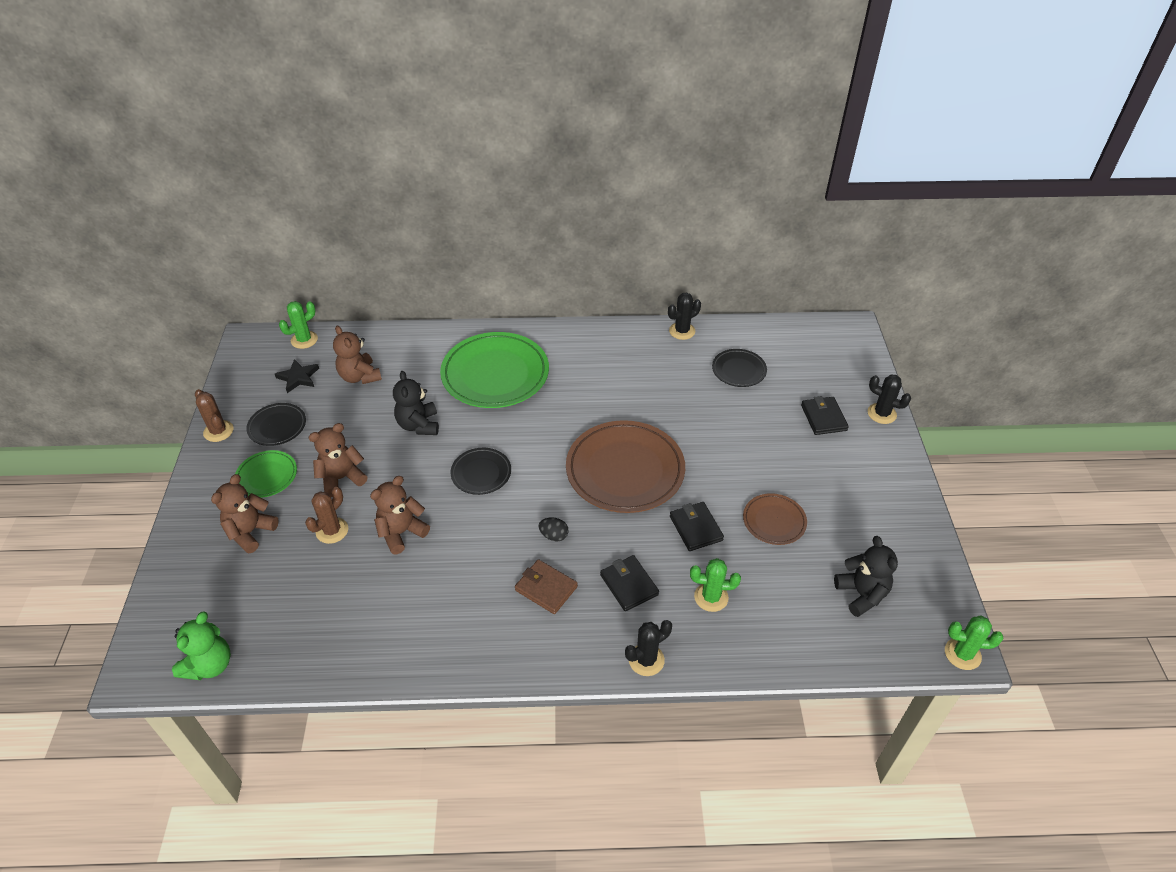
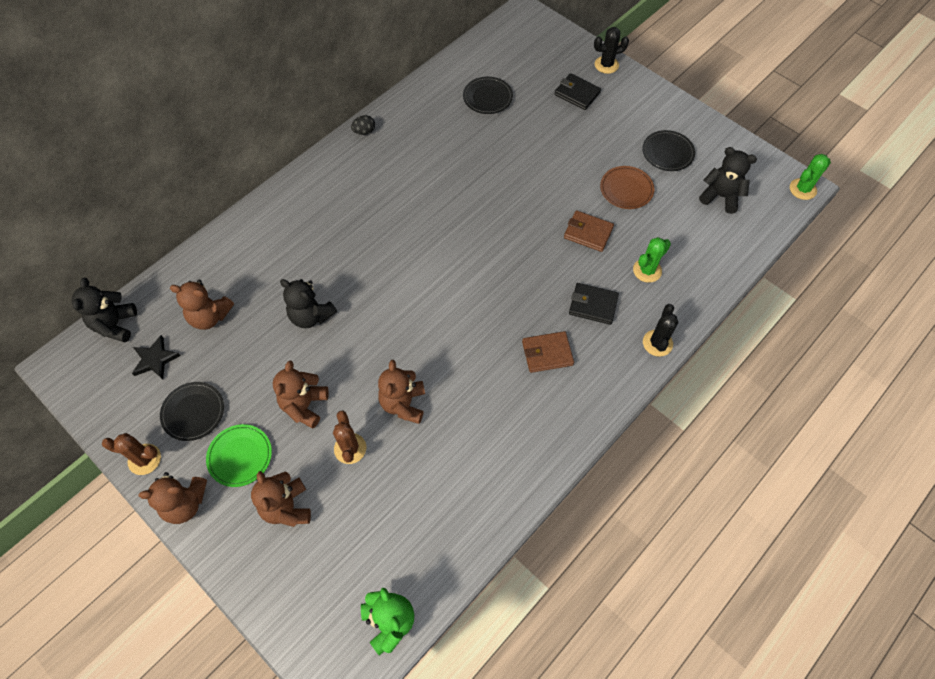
camera: 45 degrees left, 15 degrees up
(204, 476) = (185, 503): none -> brown teddy bear
(304, 340) = (115, 325): green cactus -> black teddy bear
(481, 473) = (405, 313): black plate -> black plate (667, 153)
(495, 374) = (319, 230): green plate -> none
(554, 536) = (509, 314): black egg -> black egg (364, 131)
(625, 470) = (499, 229): brown plate -> none
(682, 331) = (415, 94): black cactus -> none
(695, 528) = (588, 233): black wallet -> brown wallet

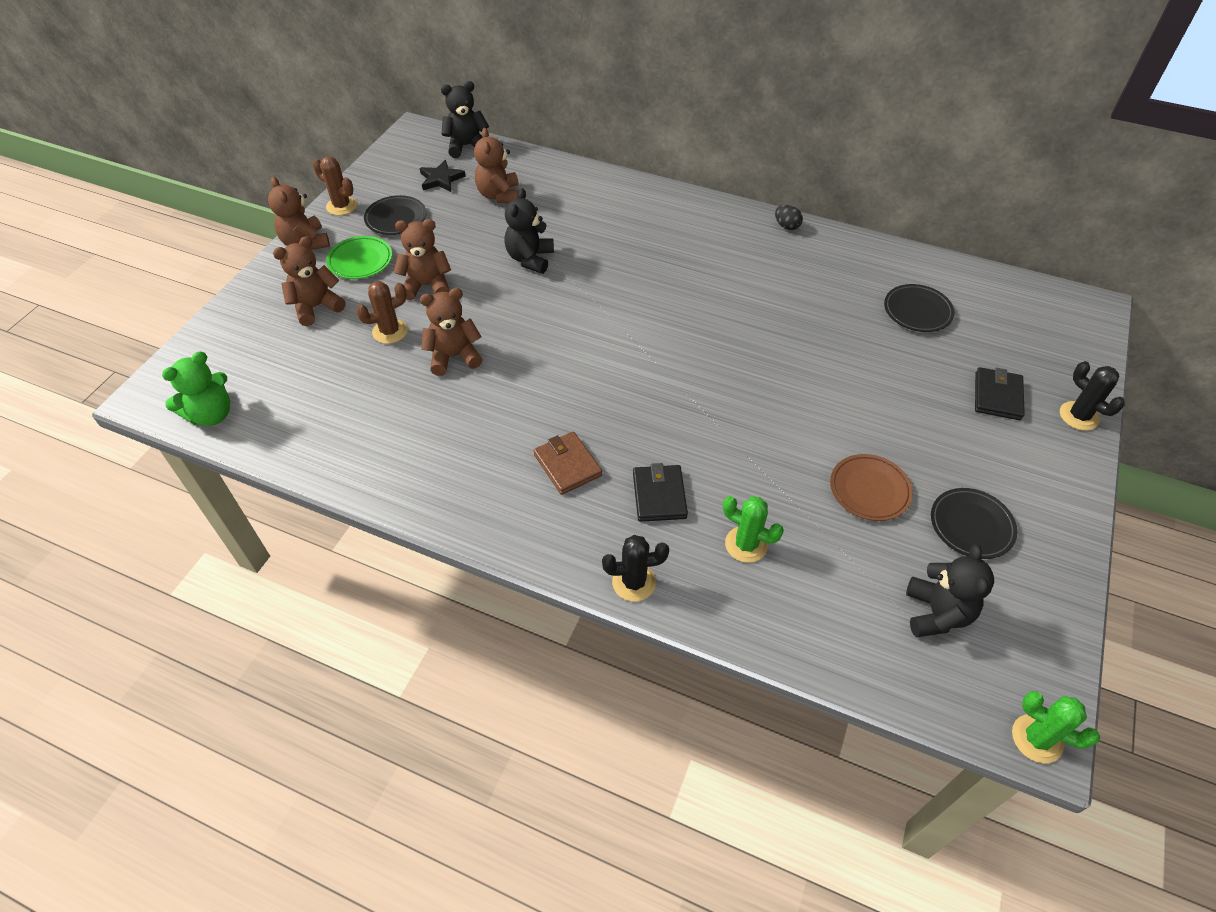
camera: 70 degrees right, 10 degrees down
(144, 459) = (341, 206): brown cactus -> brown cactus turned 45 degrees counterclockwise
(588, 233) = (769, 464): brown wallet -> none

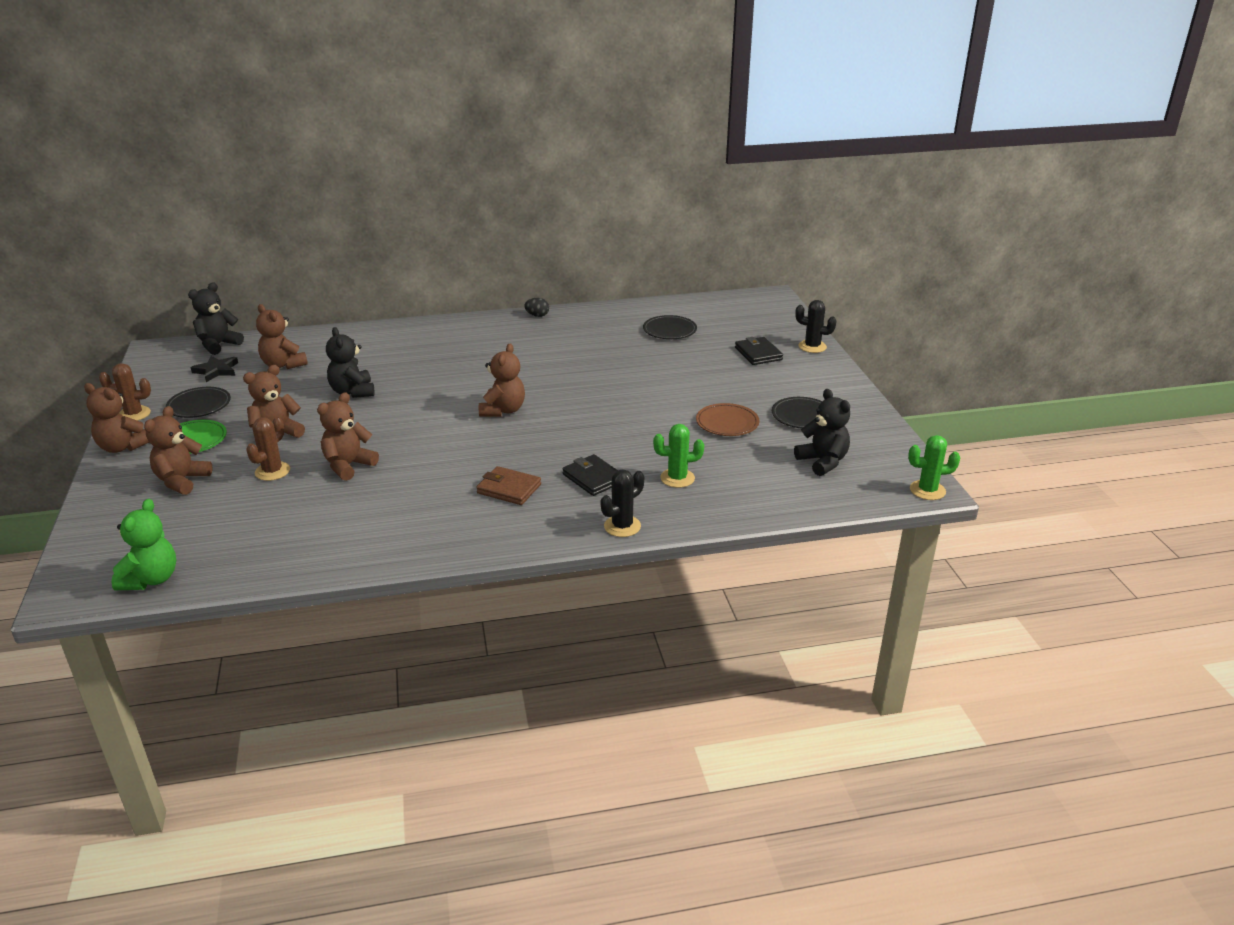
camera: 35 degrees left, 20 degrees down
(646, 351) = (503, 410): none -> brown teddy bear

